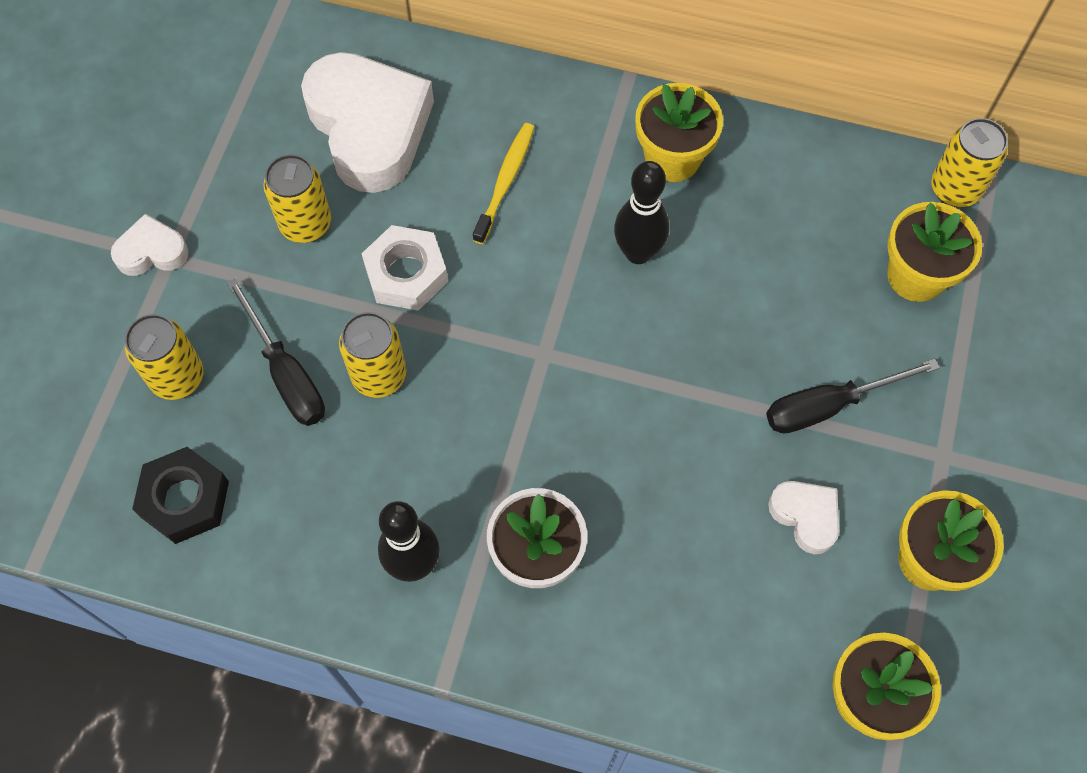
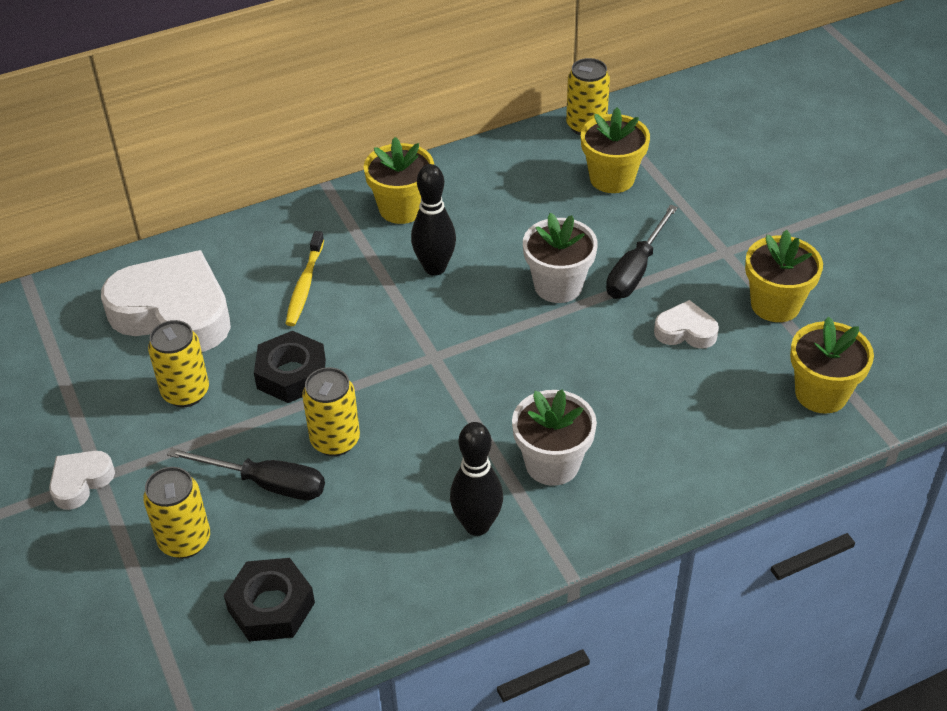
camera: 40 degrees left, 20 degrees down
(406, 274) = (291, 374): white nut -> black nut
(505, 182) = (305, 285): yellow toothbrush -> yellow toothbrush turned 150 degrees counterclockwise
(734, 364) = (558, 286): none -> white flower pot

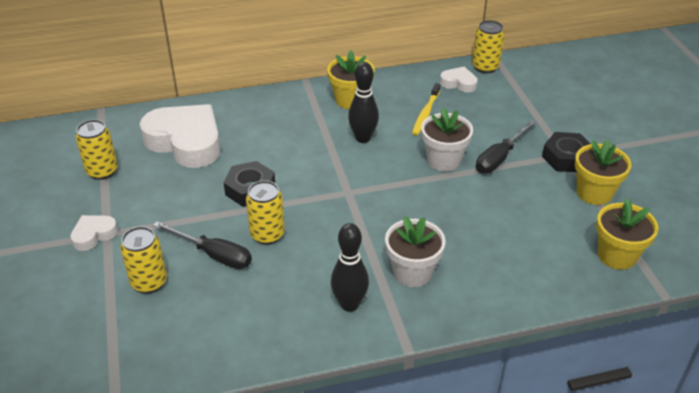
camera: 10 degrees right, 5 degrees down
(186, 392) = (178, 190): yellow can -> yellow can (102, 171)
(271, 606) = (193, 334): black nut -> black nut (566, 158)
(305, 285) = (275, 137): yellow toothbrush -> yellow toothbrush (426, 113)
(612, 178) = (495, 100): yellow flower pot -> none
(685, 331) = (526, 201): white heart -> white heart (458, 83)

